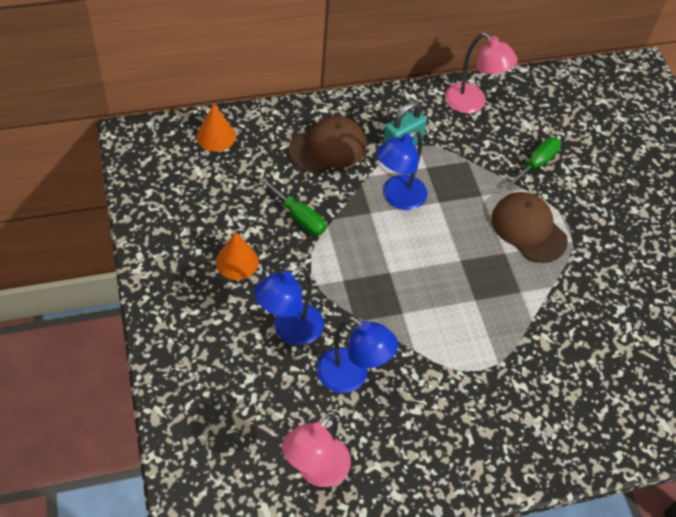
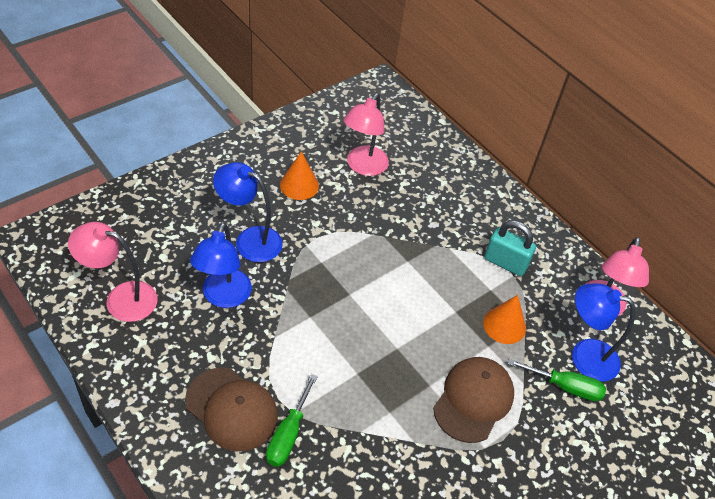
camera: 65 degrees right, 5 degrees down
(216, 136) = (418, 132): orange cone -> orange cone (504, 325)
(239, 199) = (363, 167): none -> pink lamp
(299, 217) = (370, 211): green screwdriver -> green screwdriver (288, 434)
(328, 148) = (459, 209): brown cap -> brown cap (231, 409)
(398, 198) = (438, 277): blue lamp -> blue lamp (584, 356)

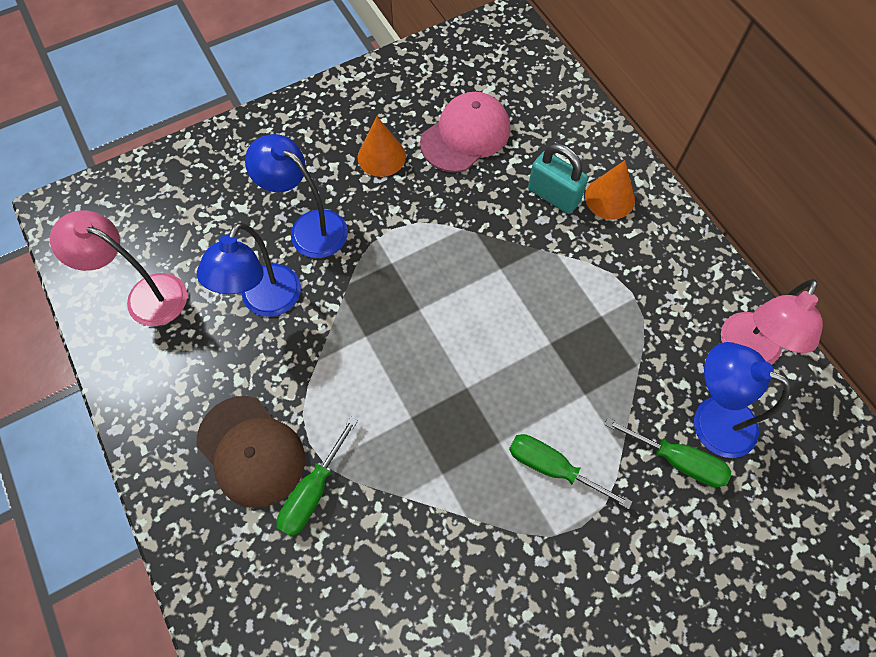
camera: 15 degrees right, 15 degrees up
(363, 167) = (465, 135): pink lamp -> pink cap
(473, 400) = (552, 468): brown cap -> green screwdriver
(504, 325) = (611, 367): orange cone -> orange cone (609, 198)
(505, 262) = (627, 279): turquoise padlock -> turquoise padlock (553, 195)

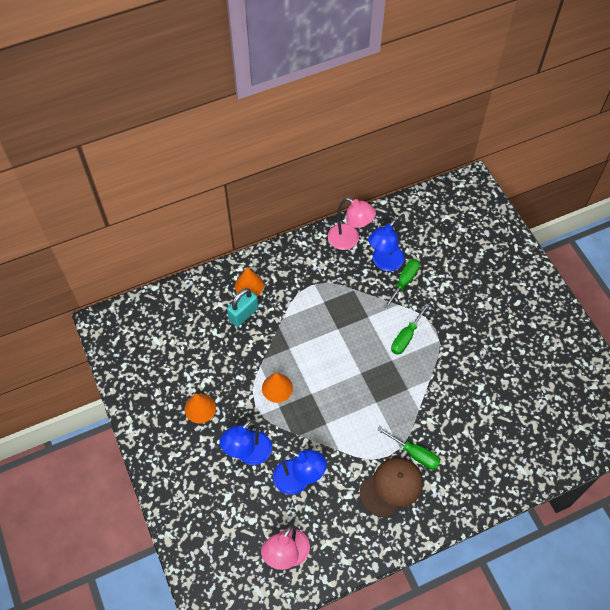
camera: 85 degrees left, 5 degrees down
(425, 257) = (277, 388): none -> orange cone
(465, 135) = (191, 357): pink cap -> none

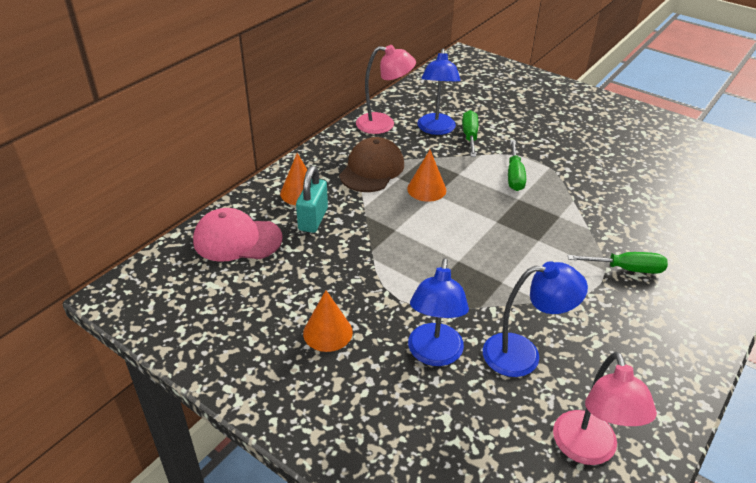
camera: 30 degrees left, 20 degrees down
(188, 310) = (237, 239): none -> pink cap
(277, 388) = (412, 271): orange cone -> orange cone (426, 189)
(391, 487) = (635, 311): brown cap -> brown cap (372, 169)

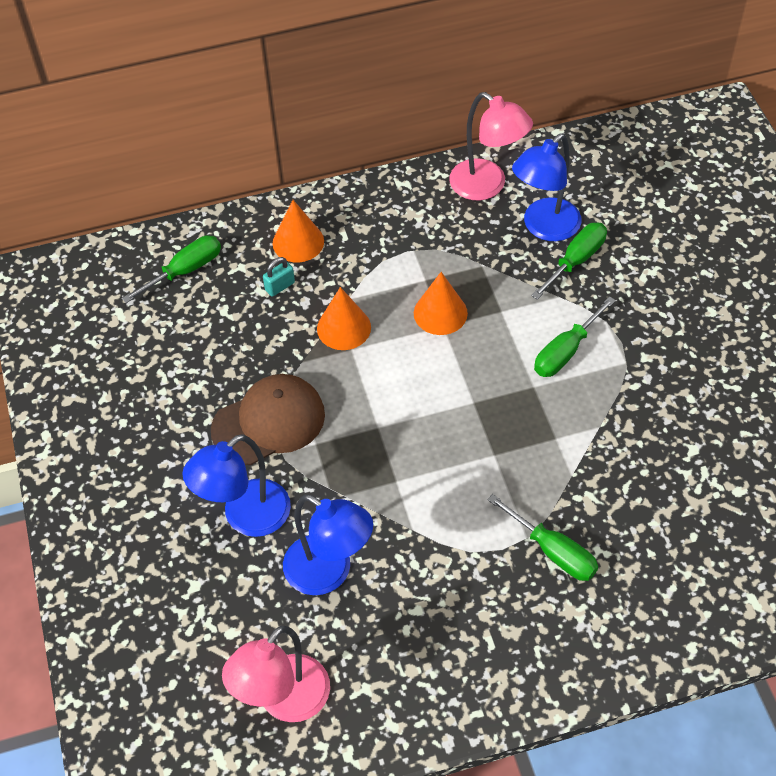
camera: 40 degrees right, 15 degrees up
(237, 239) = (185, 271): pink cap -> green screwdriver
(313, 219) = (280, 286): turquoise padlock -> turquoise padlock, size x0.54
(327, 332) = (174, 431): orange cone -> orange cone (344, 328)
(372, 169) = (406, 250): brown cap -> brown cap (269, 422)

